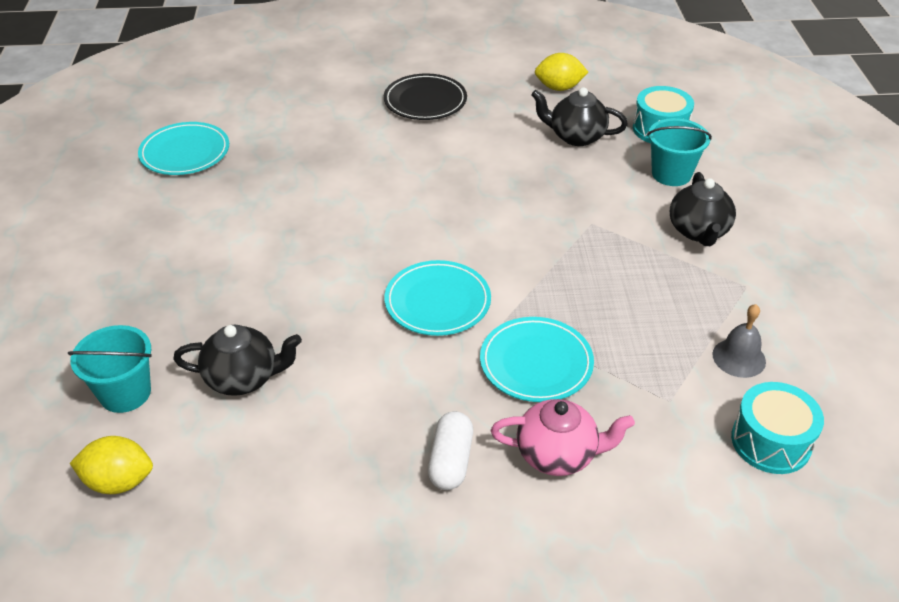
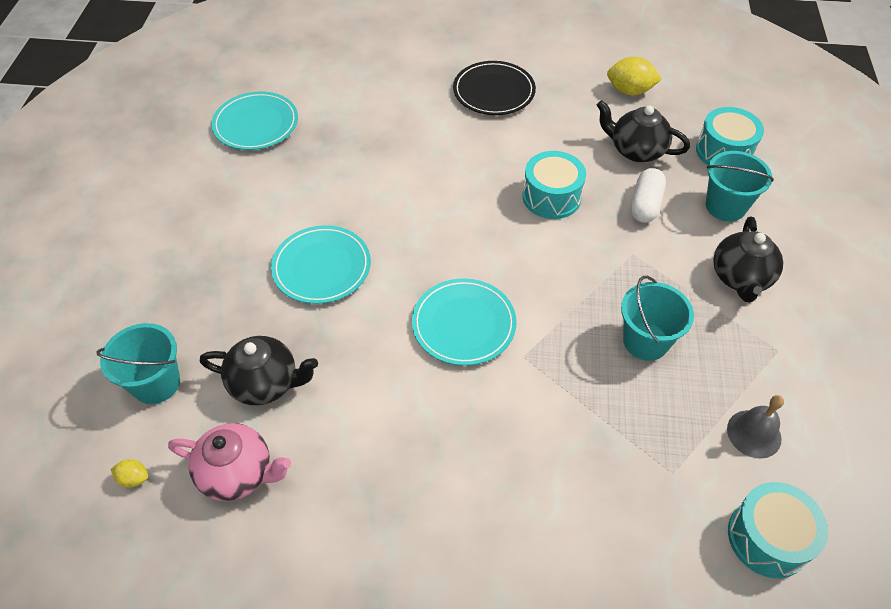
camera: 10 degrees right, 10 degrees up
(119, 481) = (134, 478): yellow lemon -> yellow lemon, size x0.52
(450, 461) = (443, 507): white capsule -> white capsule (645, 205)
(502, 184) = (551, 197): none -> turquoise drum
(536, 363) = (547, 409): turquoise plate -> turquoise plate (322, 267)
(557, 454) = (549, 517): pink teapot -> pink teapot (238, 473)
(619, 294) = (645, 341): none -> turquoise bucket

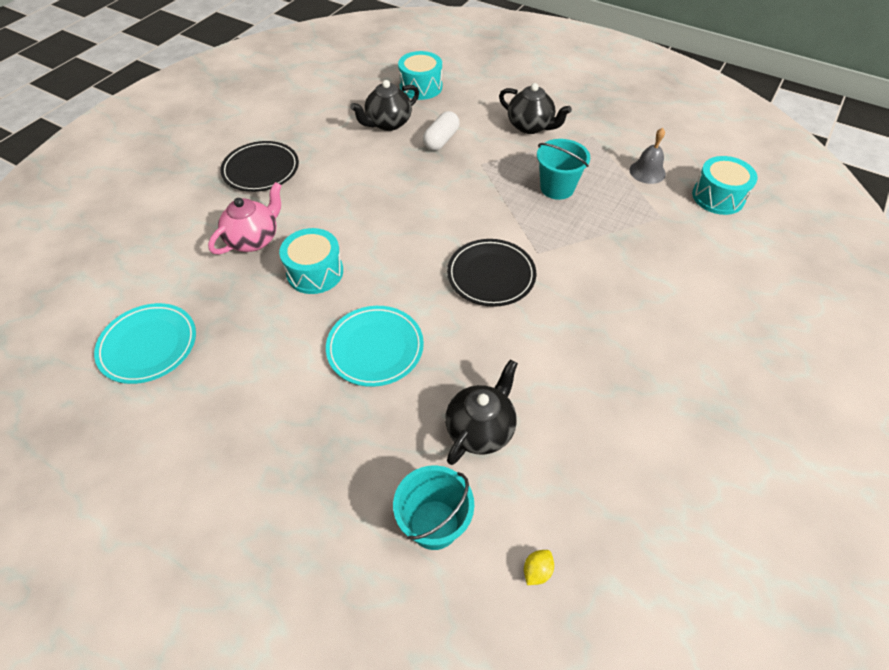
camera: 65 degrees left, 0 degrees up
(238, 473) = (565, 477): pink teapot -> pink teapot (254, 239)
(463, 324) = (491, 275): turquoise plate -> black plate
(551, 197) = (400, 181): turquoise drum -> turquoise drum (315, 272)
(630, 91) = (327, 102): yellow lemon -> none
(645, 205) = (441, 140): white capsule -> white capsule turned 75 degrees clockwise
(725, 206) = (468, 107): turquoise bucket -> none

